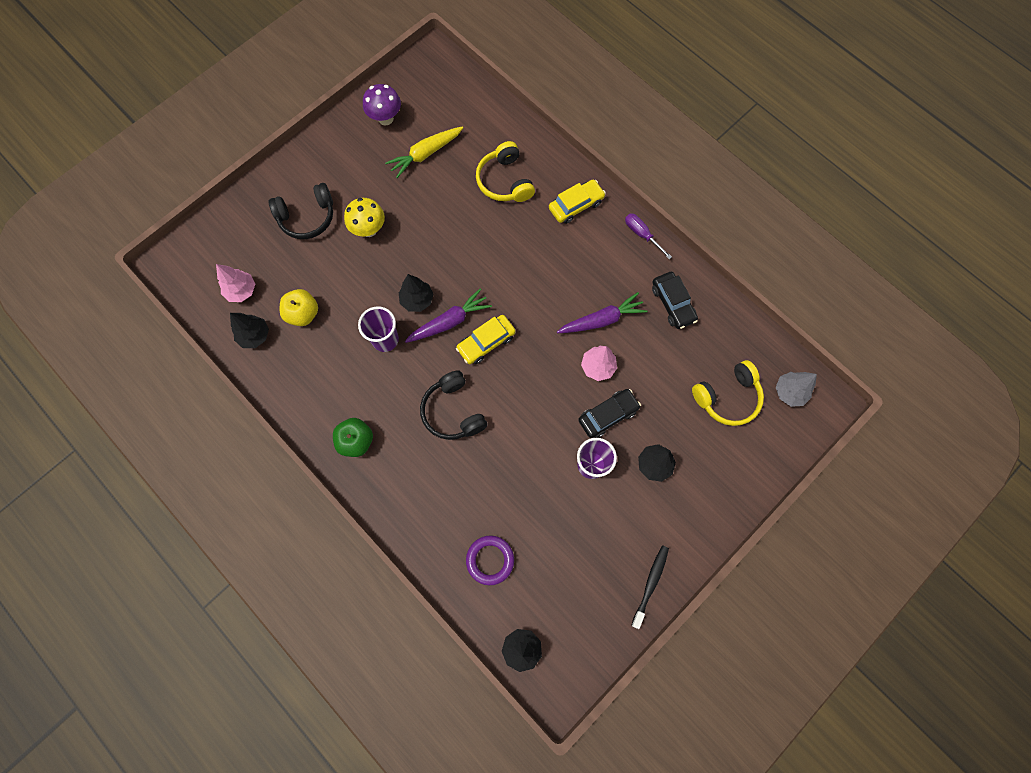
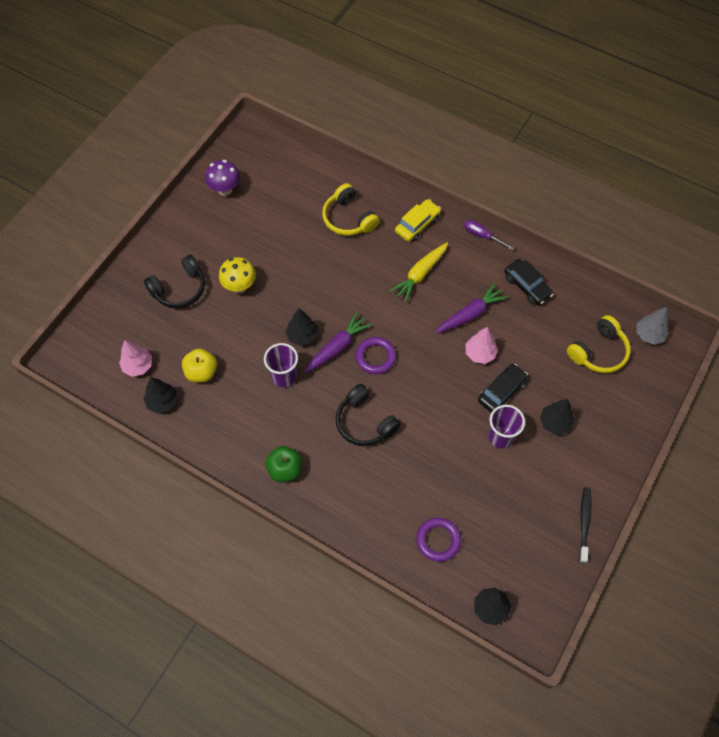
camera: 15 degrees left, 10 degrees down
(425, 154) = (270, 211): yellow carrot -> yellow carrot (420, 274)
(486, 342) = (375, 357): yellow car -> purple ring

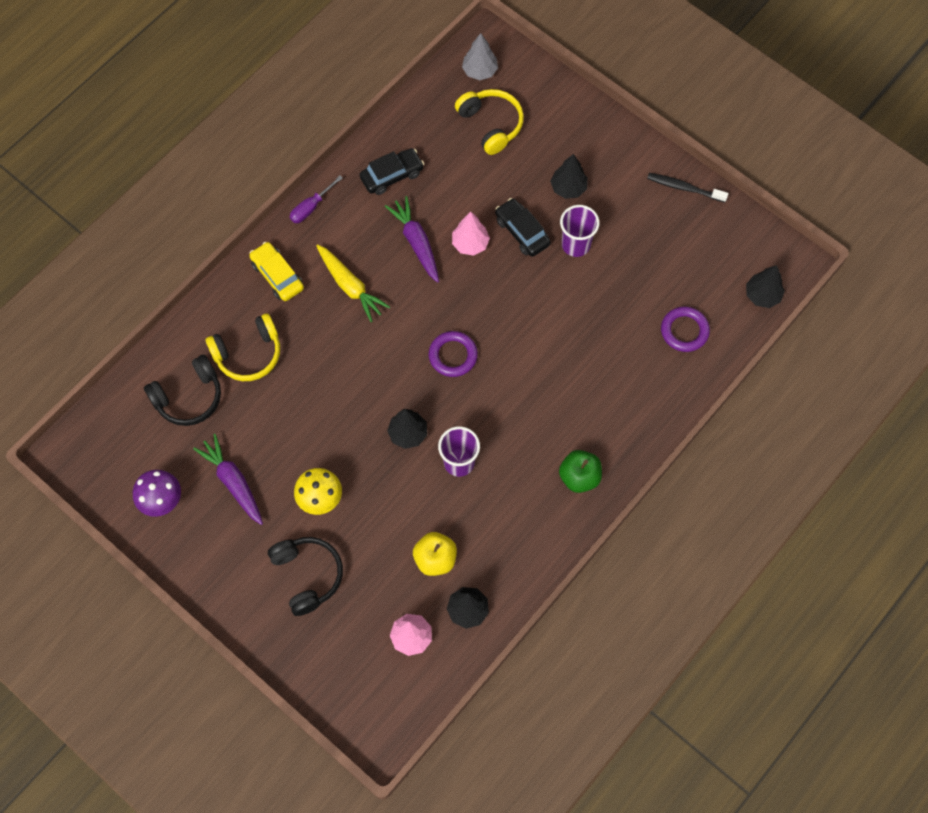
camera: 80 degrees left, 5 degrees up
(337, 347) = (431, 396): purple carrot -> purple carrot (233, 482)
(364, 422) = (535, 381): black headphones -> black headphones (189, 397)

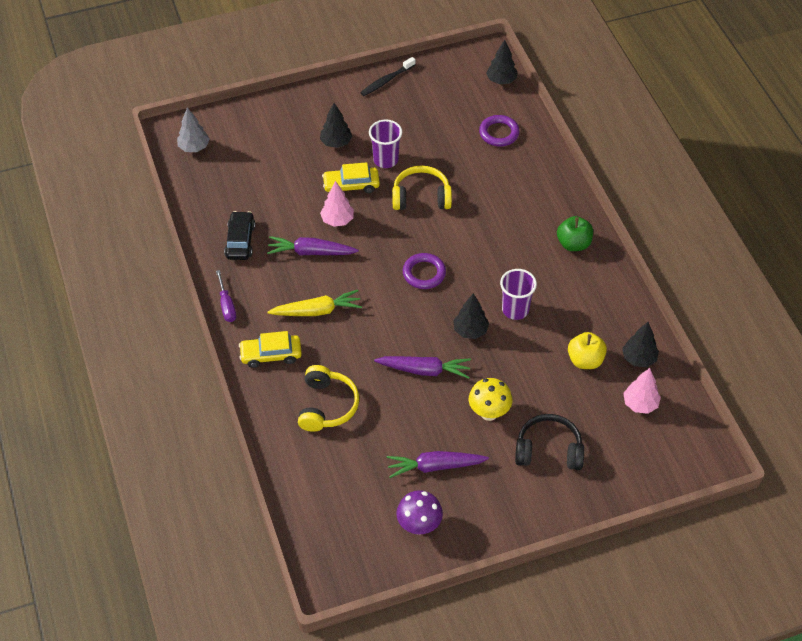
camera: 60 degrees left, 15 degrees down
(189, 397) = (337, 465): black headphones -> none
(337, 416) = (424, 370): none -> purple carrot
(491, 124) = (246, 162): yellow headphones -> yellow headphones (421, 197)
(522, 232) = (351, 185): black car -> yellow car

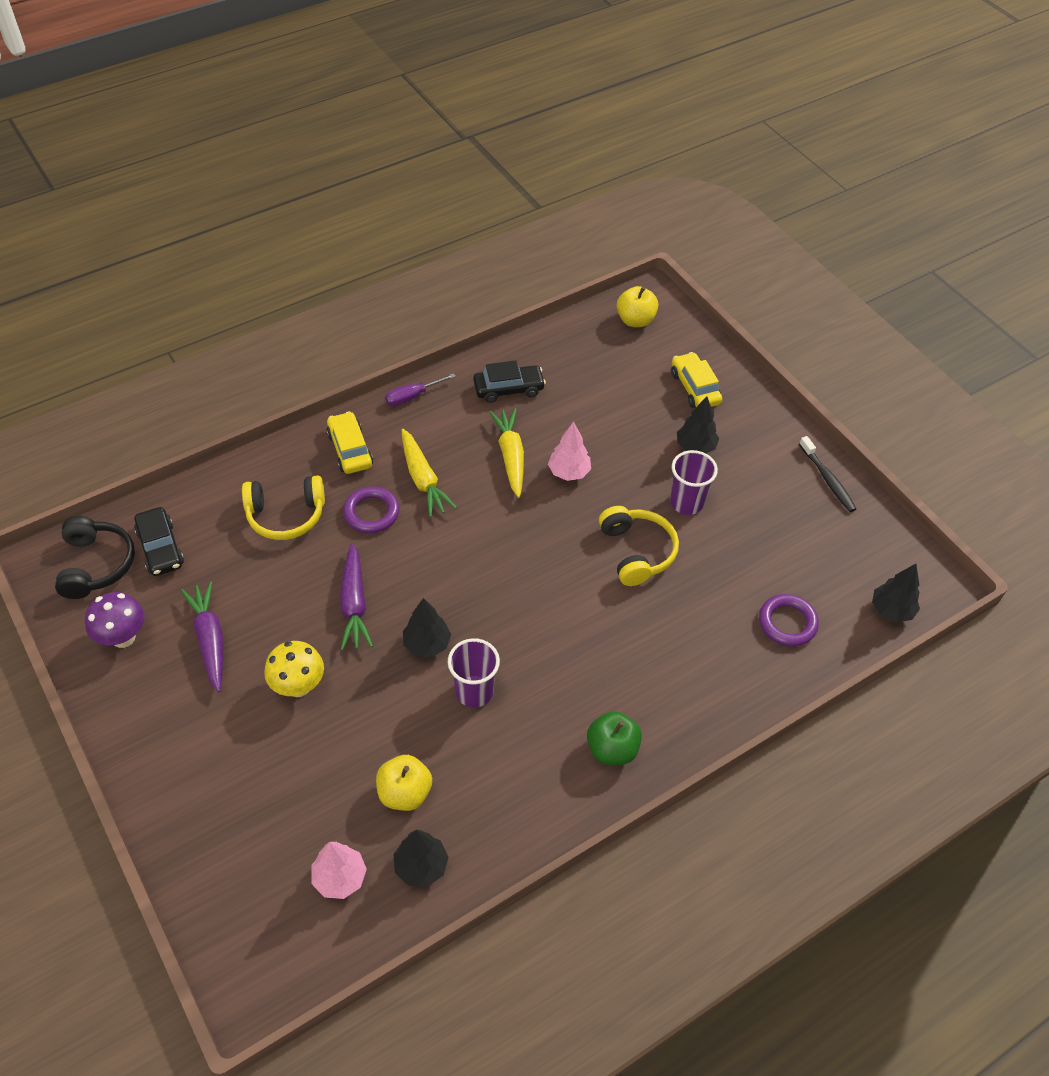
camera: 75 degrees right, 0 degrees up
(194, 147) = (635, 320): grey tree -> yellow apple
(311, 252) = (510, 456): purple carrot -> yellow carrot
(336, 496) = (160, 548): none -> black car
(351, 185) = (630, 475): yellow car -> yellow car (695, 388)
(387, 80) = (827, 479): black toothbrush -> black toothbrush turned 150 degrees counterclockwise
(424, 273) = (509, 577): purple ring -> purple ring (371, 513)
(548, 450) = (247, 766): black headphones -> black headphones (96, 565)

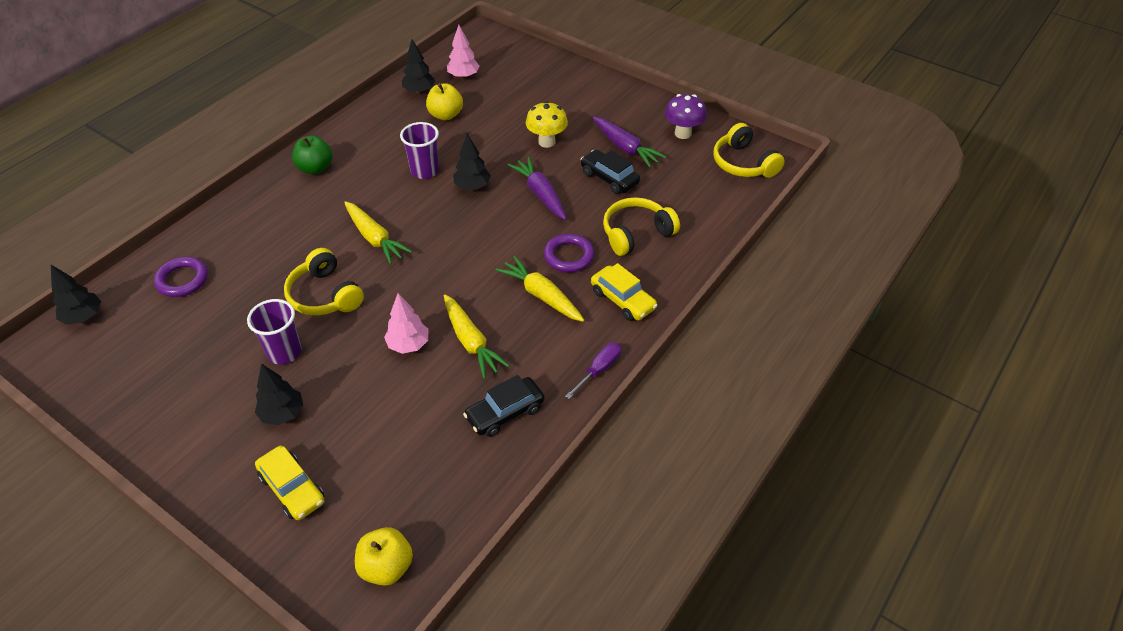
camera: 160 degrees right, 5 degrees down
(96, 565) = (743, 163): black headphones -> yellow headphones
(160, 548) = (709, 185): black car -> black car (609, 178)
(566, 607) = (375, 238): none -> yellow carrot
(827, 479) = (133, 424): black toothbrush -> none

